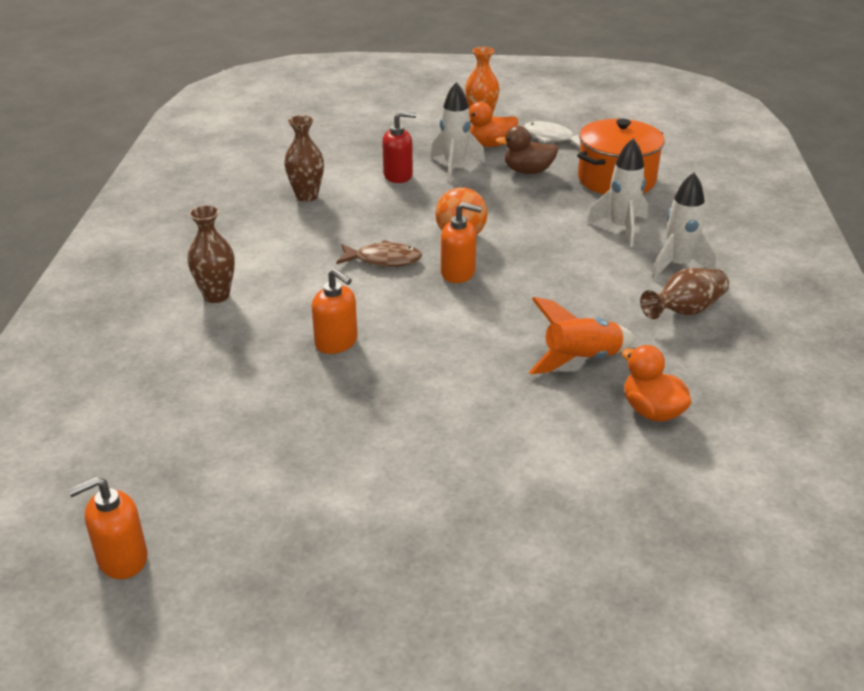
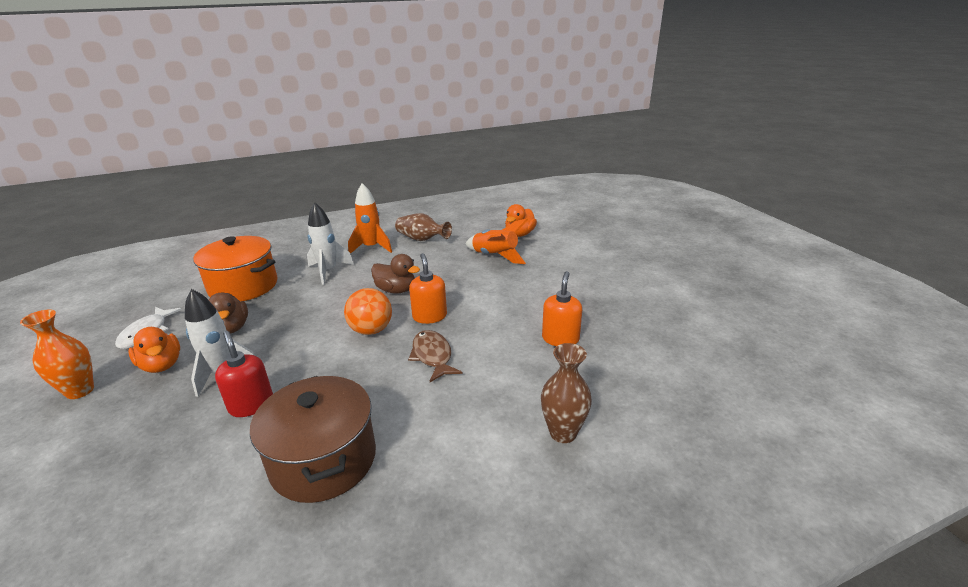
camera: 115 degrees left, 5 degrees down
(122, 559) = (816, 338): orange soap dispenser -> none
(307, 196) = (323, 460): brown vase -> brown pot
(536, 263) = (396, 290): none -> brown duck
(678, 266) = (371, 248): white rocket -> orange rocket

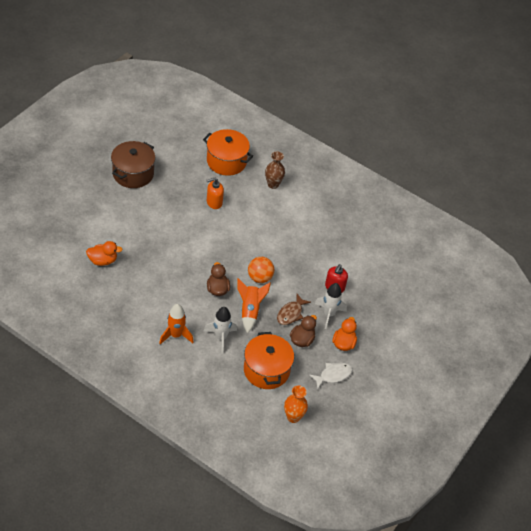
camera: 130 degrees left, 20 degrees up
(80, 391) = (378, 358): orange vase -> orange vase (293, 417)
(323, 460) = (337, 245): brown pot -> brown pot (133, 174)
(422, 239) = (145, 313): brown vase -> none
(429, 316) = (231, 260): orange soap dispenser -> none
(432, 356) = (260, 243): brown fish -> brown fish (291, 313)
(495, 256) = (145, 260): orange rocket -> orange rocket (250, 311)
(664, 389) = (226, 161): none -> orange pot

